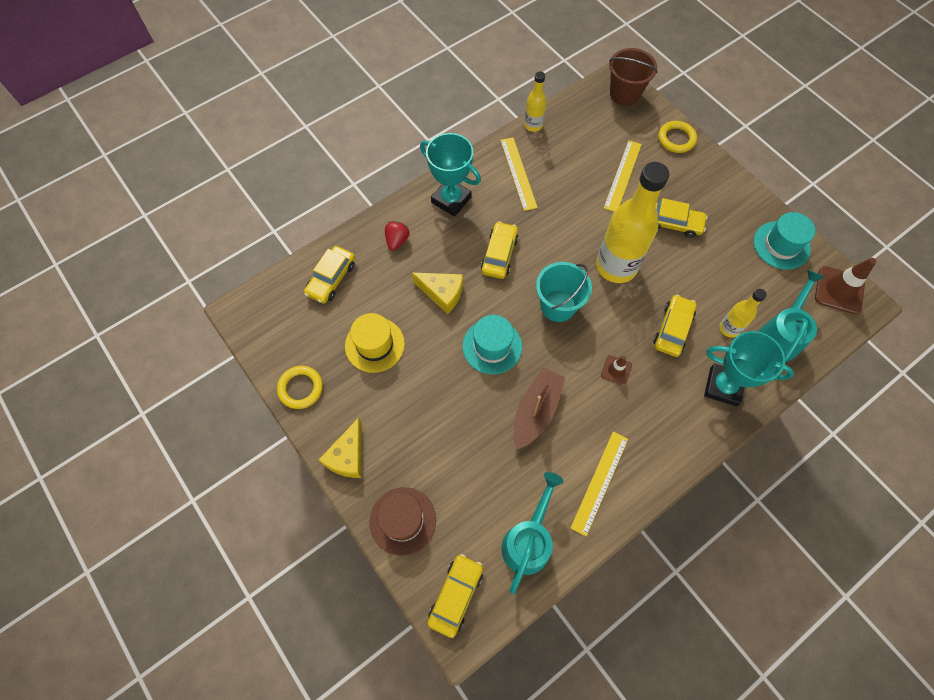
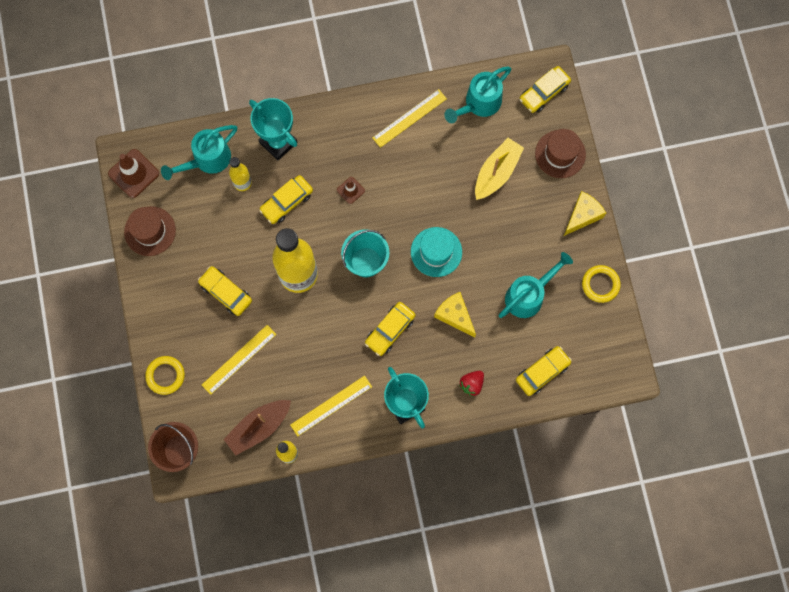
camera: 155 degrees left, 10 degrees up
(374, 345) = (529, 295): yellow hat -> turquoise watering can
(468, 463) = (497, 172): none -> yellow boat
(518, 173) = (331, 405): yellow ruler -> yellow ruler turned 45 degrees clockwise
(536, 411) = (428, 187): brown boat -> brown boat (259, 427)
(781, 245) = (150, 231): turquoise hat -> brown hat

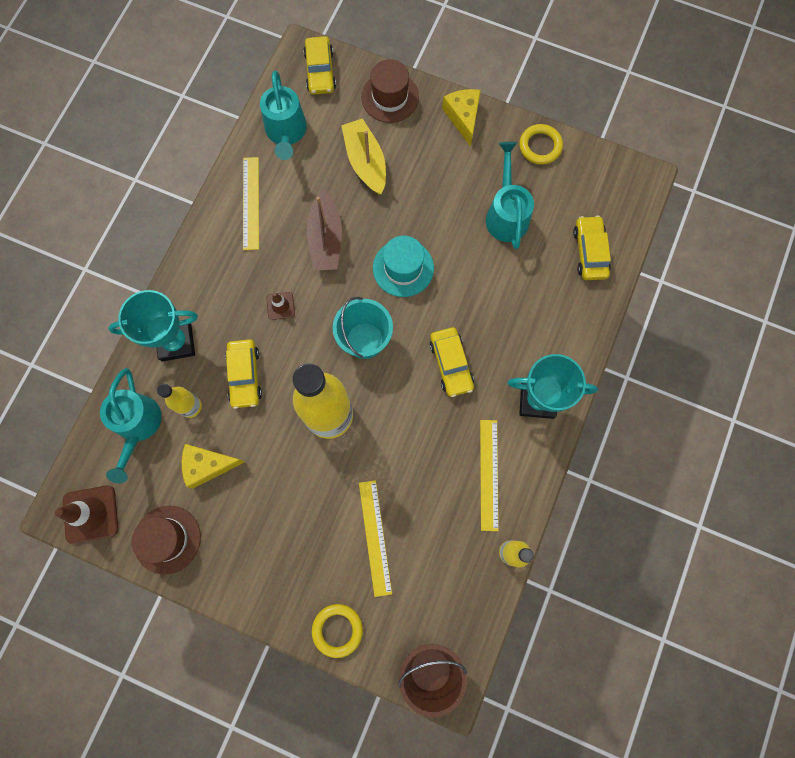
camera: 55 degrees left, 0 degrees up
(226, 292) = (294, 502): yellow car -> none
(259, 427) = (462, 565): brown boat -> brown boat (326, 239)
(455, 315) = (479, 293): yellow cheese -> yellow cheese (208, 465)
(471, 384) = (558, 324): red strawberry -> none

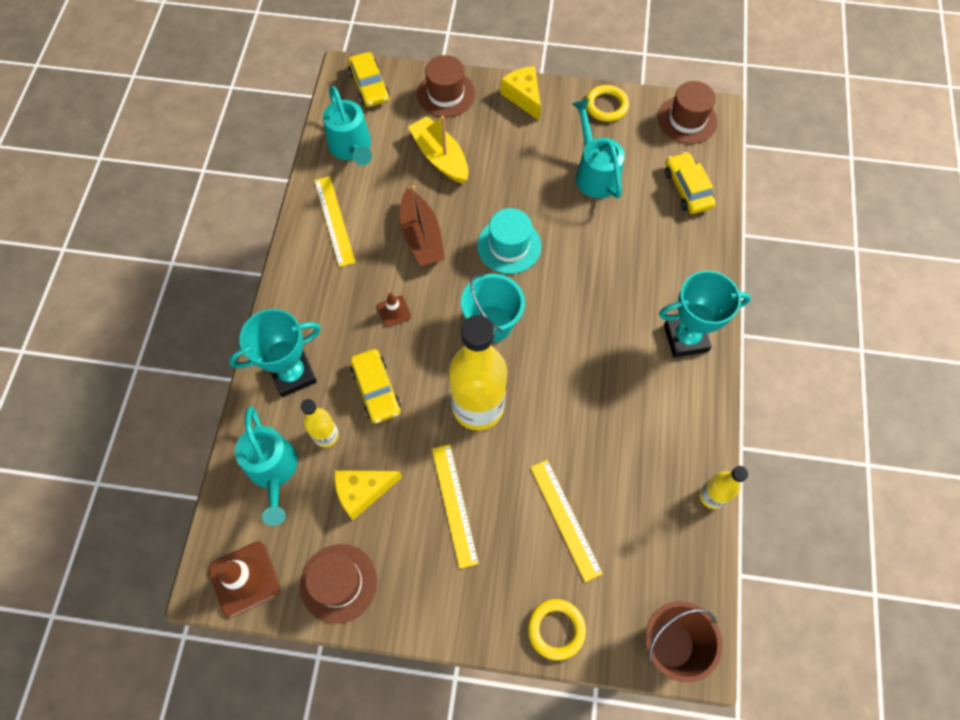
camera: 15 degrees left, 10 degrees down
(451, 364) = (587, 325): yellow car -> none
(489, 474) = (662, 423): yellow ruler -> yellow ruler (454, 504)
(614, 180) = (687, 120): none -> brown hat

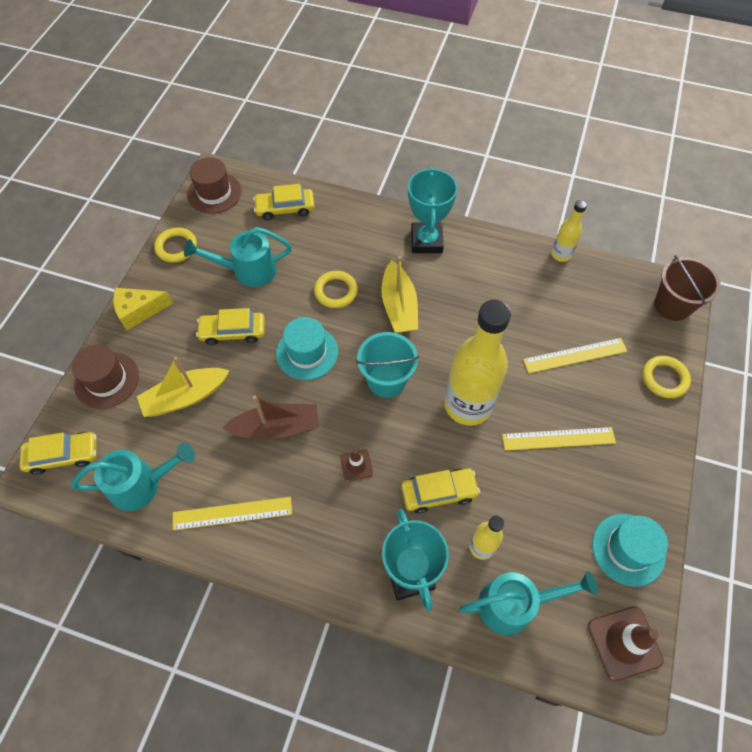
camera: 80 degrees left, 5 degrees down
(338, 583) = (628, 549): brown hat -> turquoise hat
(362, 491) = (542, 517): yellow cheese -> none
(518, 177) = (233, 332): none -> yellow car
(586, 322) = (399, 306): none -> yellow boat
(590, 258) = (336, 291): none -> yellow ring

